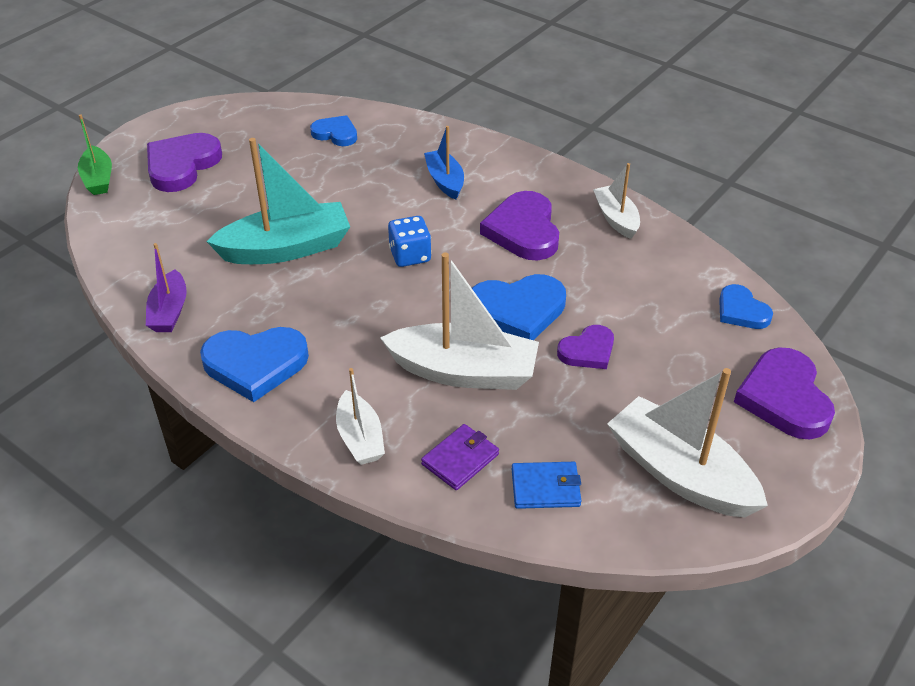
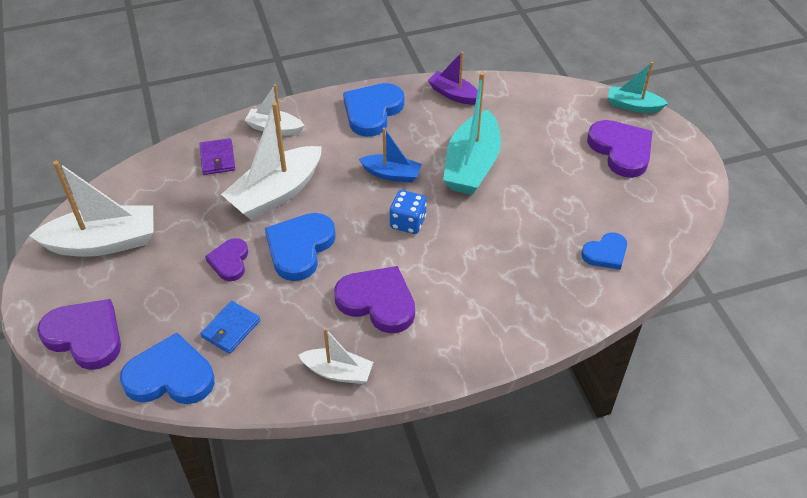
camera: 125 degrees right, 5 degrees up
(98, 179) = (633, 106): green boat -> turquoise boat
(445, 181) = (482, 289): blue boat -> blue boat (391, 174)
(545, 488) = (162, 181): blue wallet -> blue wallet (230, 329)
(741, 311) = (170, 376): blue heart -> blue heart, size x1.67

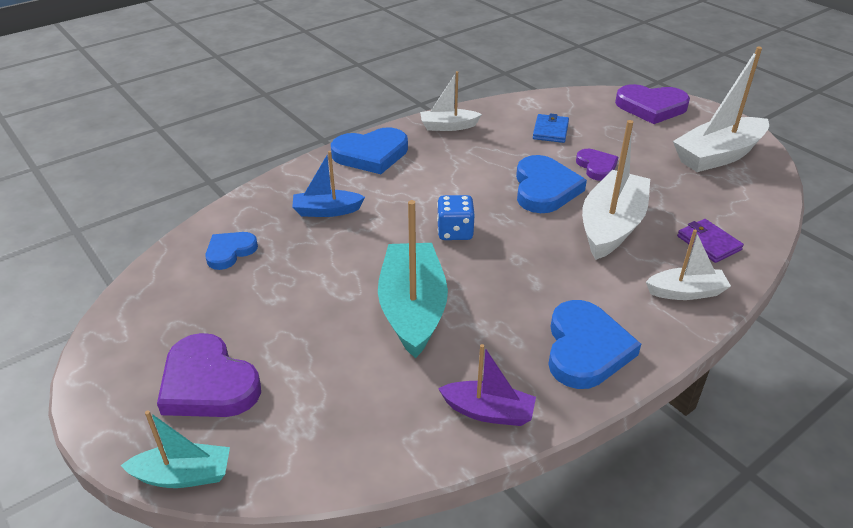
camera: 160 degrees right, 10 degrees down
(170, 376) = (567, 102): blue heart -> blue heart (371, 154)
(377, 302) = (445, 169): purple heart -> none
(391, 174) = (503, 274): blue boat -> blue boat (327, 211)

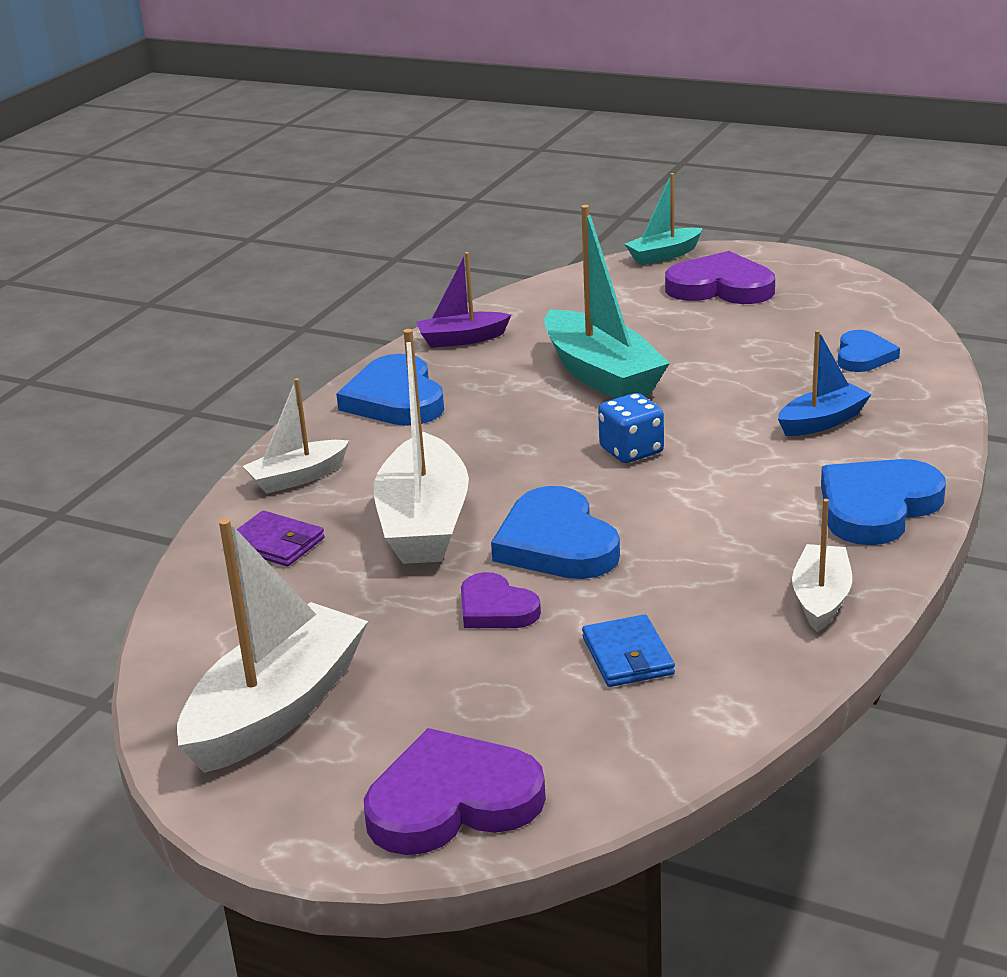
camera: 155 degrees right, 10 degrees down
(448, 126) = (821, 599): white boat -> white boat turned 45 degrees counterclockwise

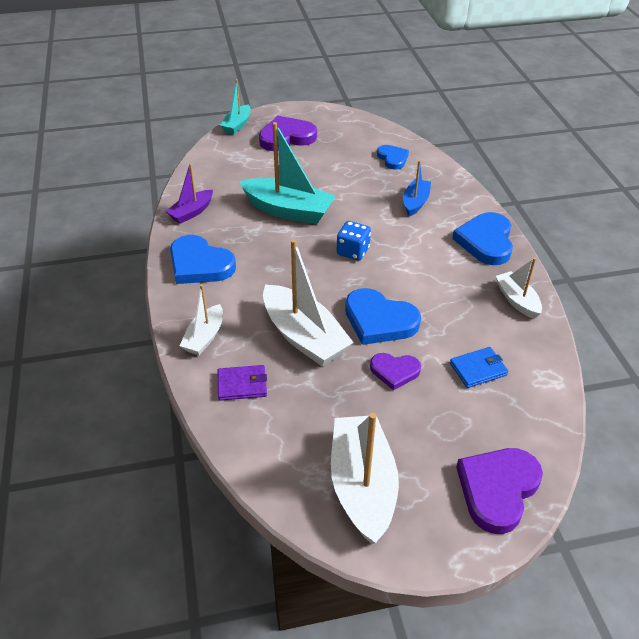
camera: 40 degrees left, 15 degrees up
(627, 656) = (478, 369): blue wallet -> blue wallet turned 60 degrees counterclockwise

